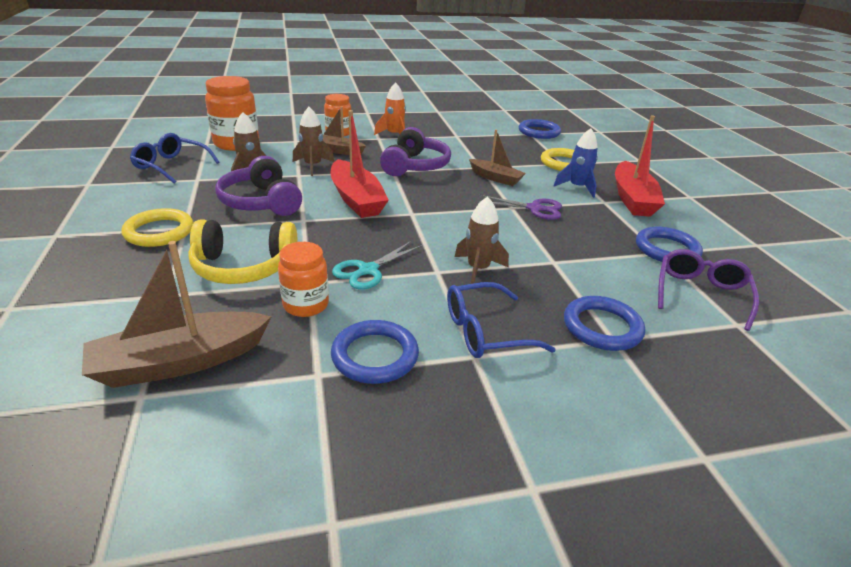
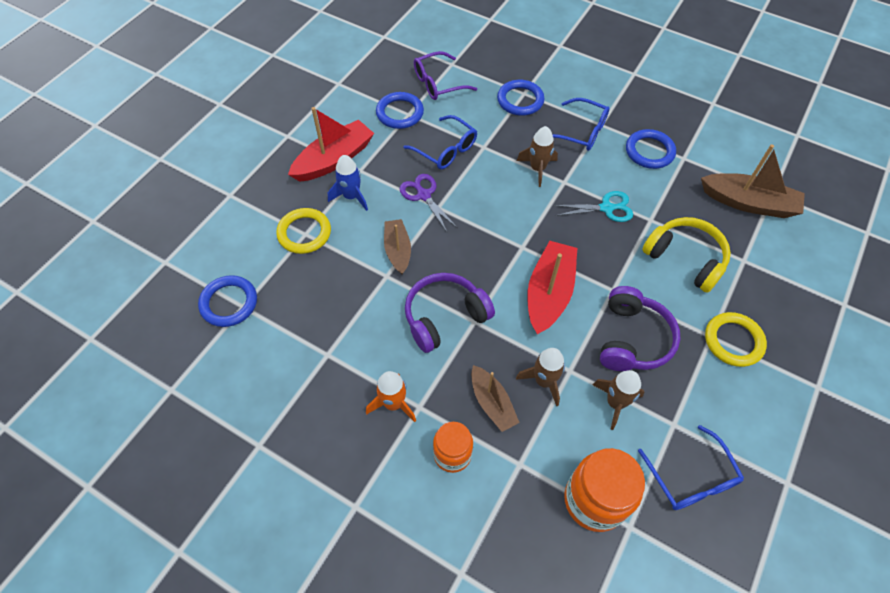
camera: 135 degrees left, 25 degrees up
(306, 305) = (664, 203): orange jar -> none
(577, 243) = (446, 150): none -> blue glasses

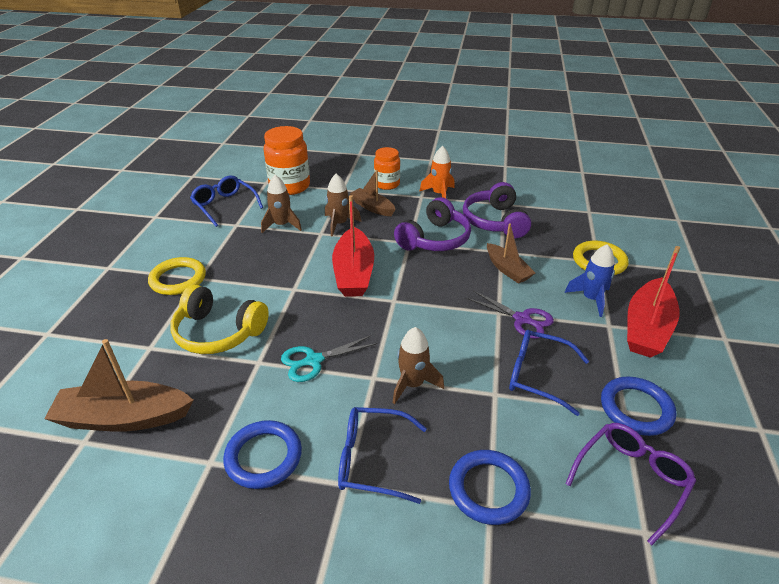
camera: 160 degrees right, 20 degrees down
(229, 303) = (600, 211): blue ring -> none
(632, 339) = (271, 261): purple headphones -> purple headphones (495, 221)

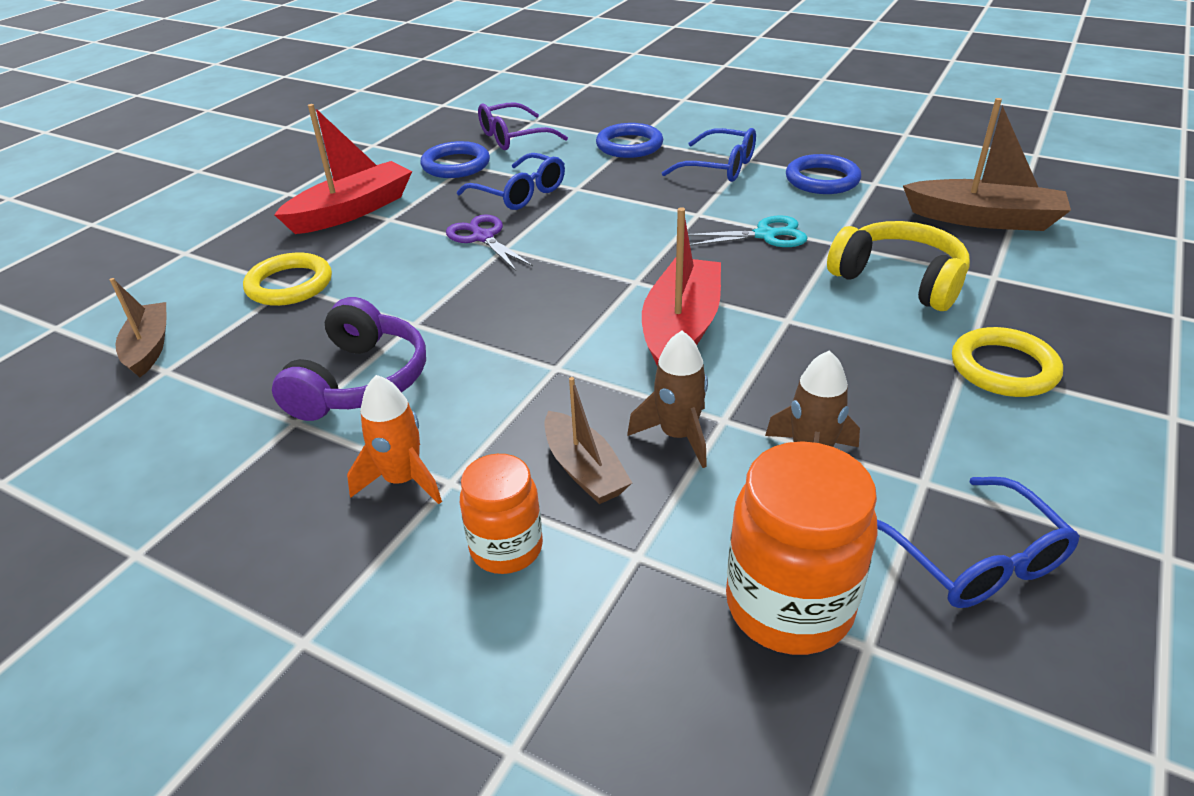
camera: 160 degrees left, 0 degrees up
(413, 384) = (656, 204): brown rocket -> none
(434, 239) = (505, 365): purple headphones -> none
(507, 269) = (435, 295): brown boat -> brown boat (149, 348)
(591, 299) = (371, 244): blue rocket -> none

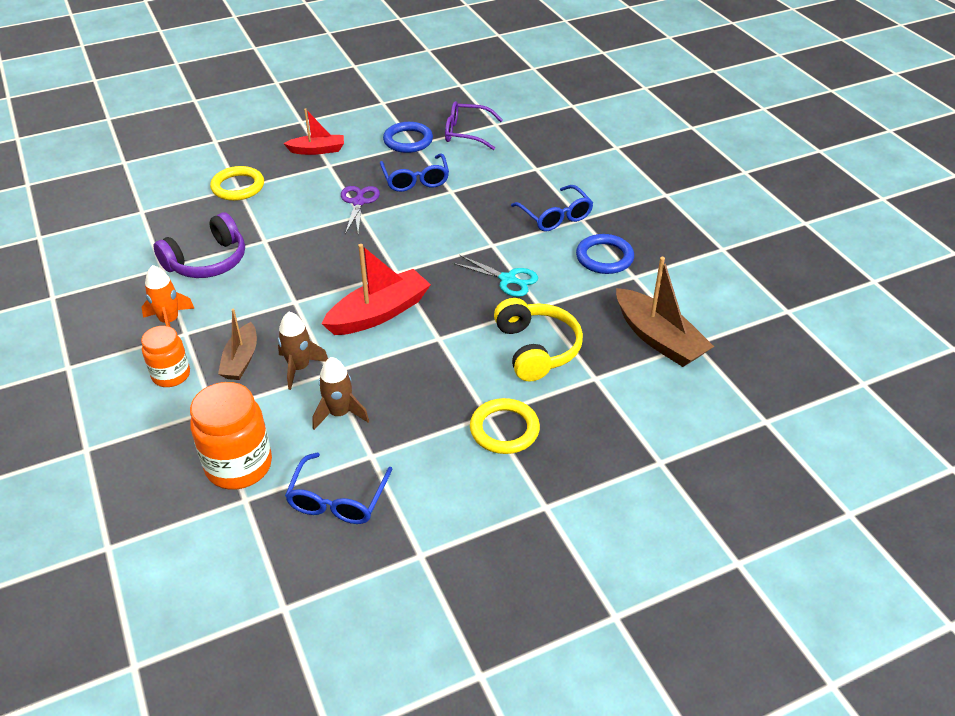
camera: 35 degrees right, 5 degrees up
(149, 348) = (147, 194): brown boat -> none
(352, 211) = (317, 150): red boat -> red boat, size x0.62
(629, 145) = (525, 172): blue ring -> none

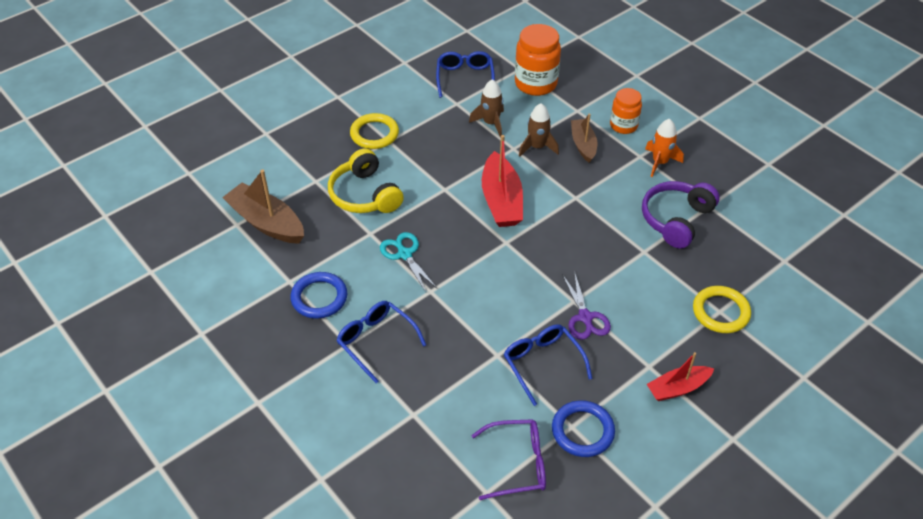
camera: 165 degrees right, 5 degrees up
(379, 313) = (501, 200): red boat -> red boat turned 45 degrees counterclockwise
(507, 279) = (405, 254): turquoise scissors -> turquoise scissors turned 45 degrees clockwise

